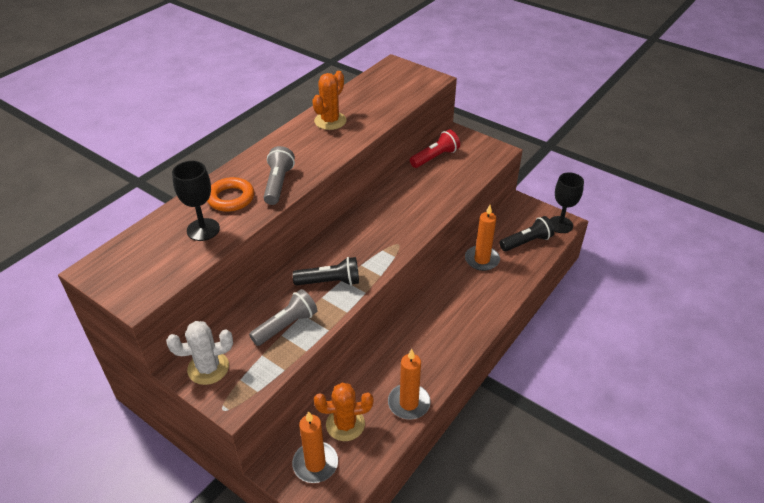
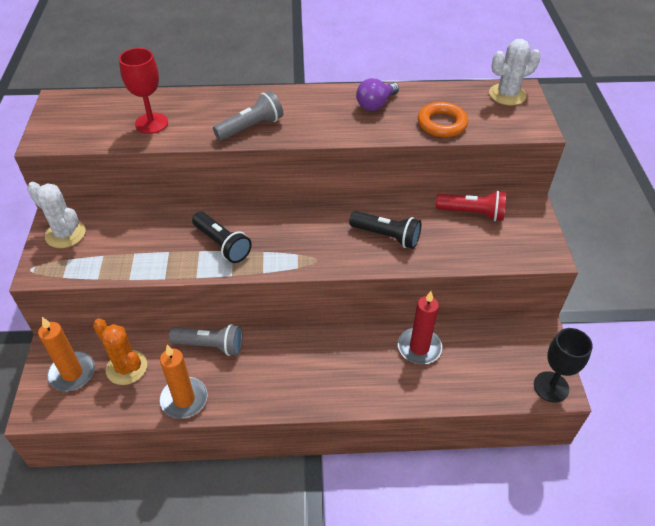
camera: 50 degrees right, 5 degrees up
(203, 229) = (151, 123): black goblet -> red goblet
(231, 198) = (204, 114): orange ring -> orange ring (442, 124)
(286, 325) = (147, 249): grey flashlight -> grey flashlight (210, 345)
(330, 121) = (375, 104): orange cactus -> purple light bulb
(390, 71) = (507, 95): none -> white cactus
(482, 260) = (419, 347): orange candle -> red candle
(526, 242) = (487, 371): black flashlight -> black flashlight (386, 236)

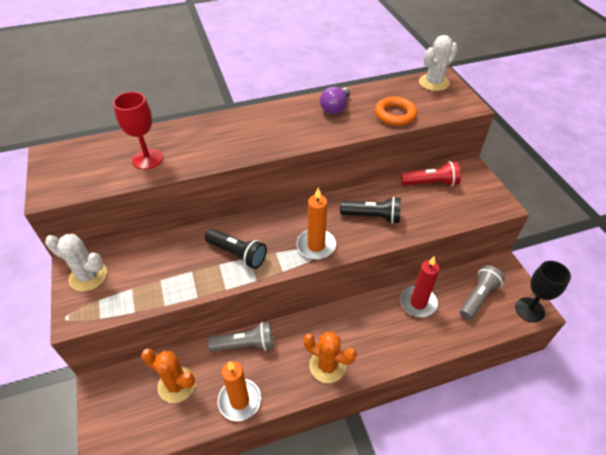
camera: 15 degrees left, 0 degrees up
(72, 373) = (127, 403): orange candle -> orange candle (316, 246)
(251, 127) = (239, 146): grey flashlight -> grey flashlight (478, 297)
(289, 388) = (327, 366): none -> orange cactus

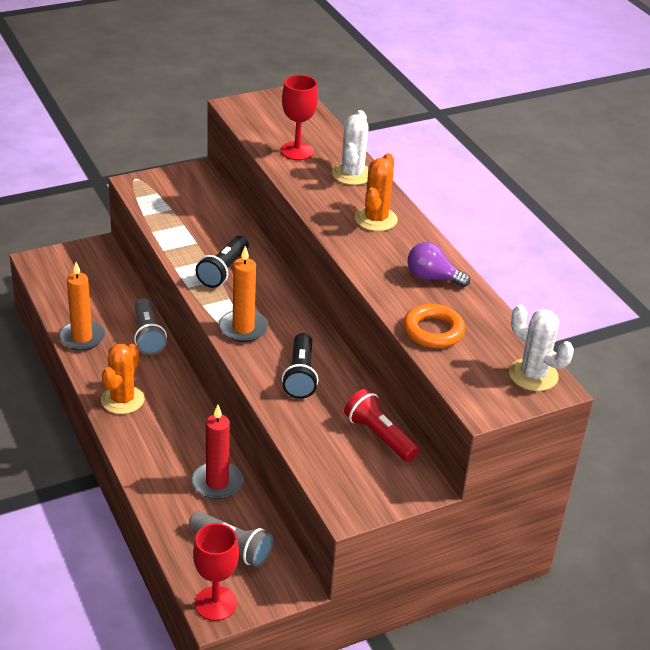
camera: 80 degrees right, 10 degrees down
(88, 276) = (184, 181): white cactus -> white cactus (352, 174)
(176, 385) = (100, 294): orange cactus -> orange cactus (376, 219)
(430, 183) = (379, 436): red flashlight -> red flashlight turned 150 degrees clockwise
(529, 310) = (215, 603): black goblet -> red goblet

